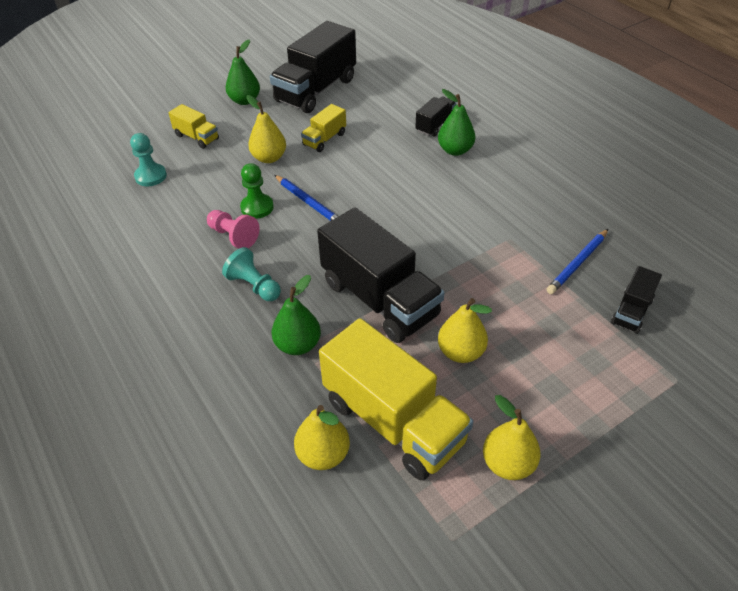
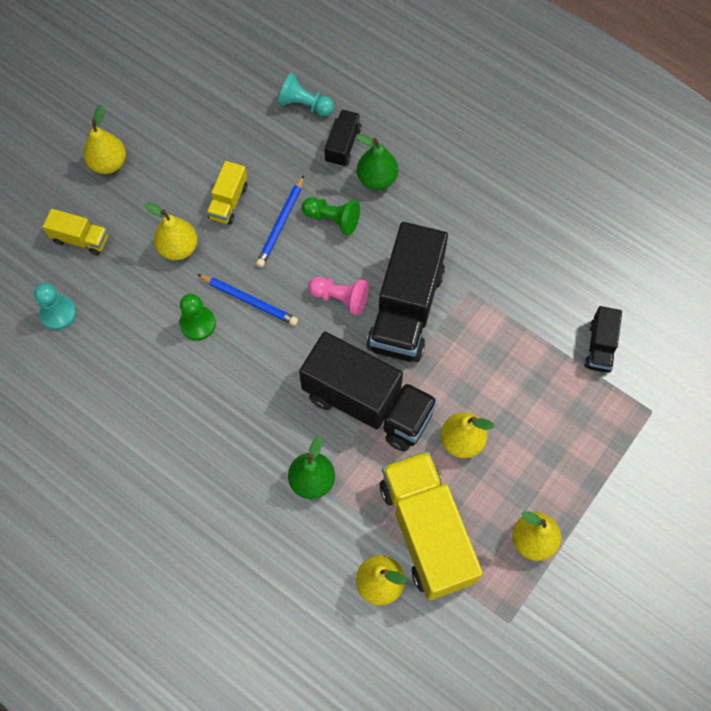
camera: 20 degrees left, 20 degrees up
(233, 236) = (191, 370): pink pawn -> pink pawn (340, 298)
(245, 100) = (108, 163): green pear -> yellow pear
(254, 286) = (241, 426): turquoise pawn -> turquoise pawn (304, 105)
(316, 90) = (185, 123): black truck -> black truck (406, 309)
(393, 421) = (426, 531): yellow truck -> yellow truck turned 135 degrees counterclockwise
(405, 167) = (332, 219): none -> green pawn
(577, 263) = (539, 303): blue pencil -> blue pencil (281, 224)

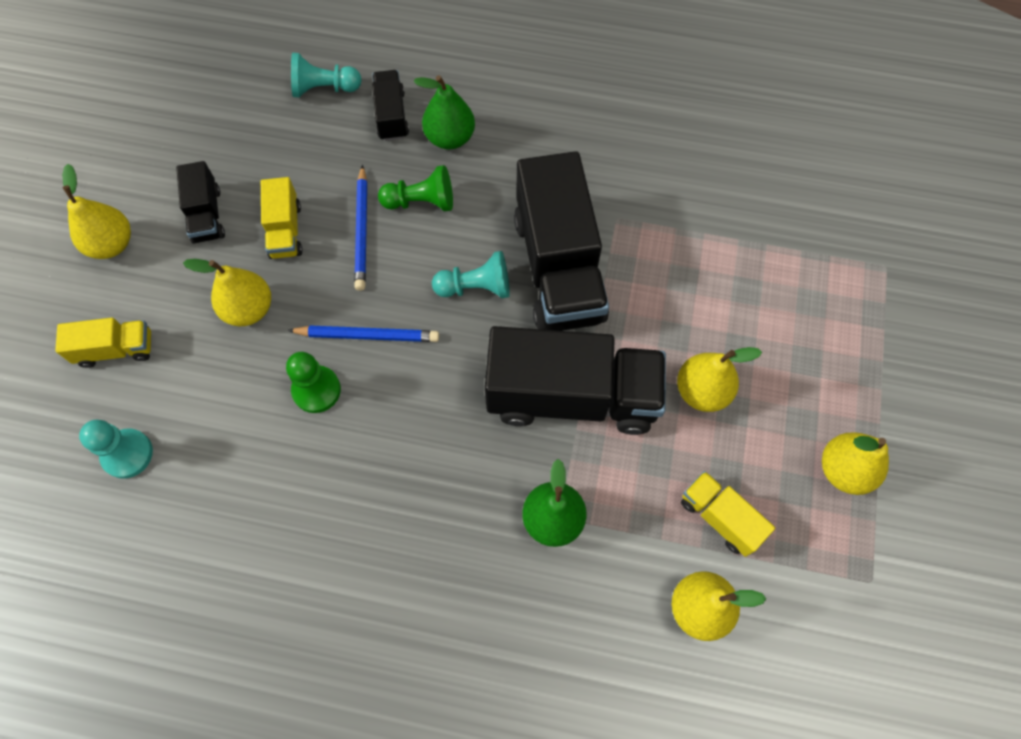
camera: 25 degrees left, 0 degrees up
(340, 298) = (476, 287): pink pawn -> turquoise pawn
(426, 531) = (720, 517): yellow truck -> yellow truck, size x0.48
(600, 346) = (792, 220): black truck -> black truck (206, 215)

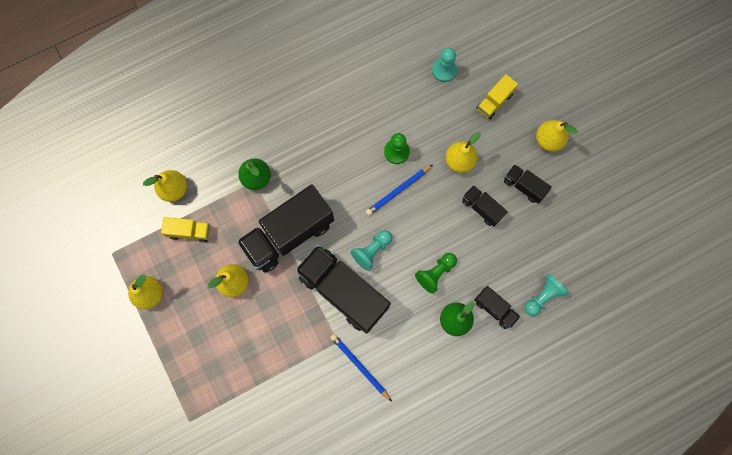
camera: 140 degrees right, 10 degrees up
(285, 230) = (481, 208): yellow truck -> black truck
(362, 231) = (448, 236): blue pencil -> blue pencil (360, 366)

